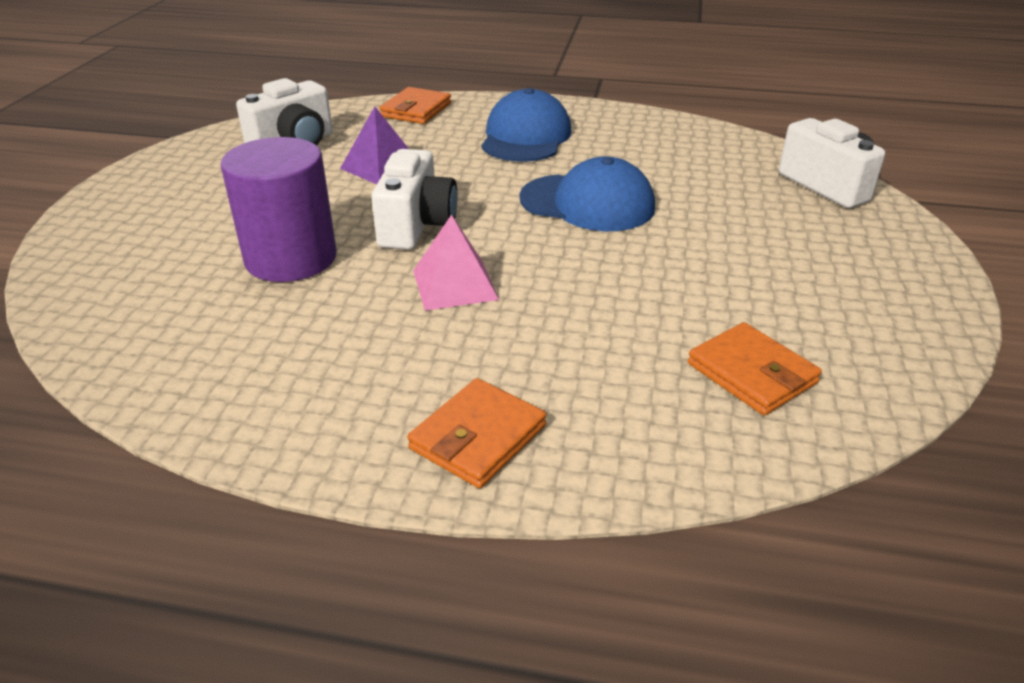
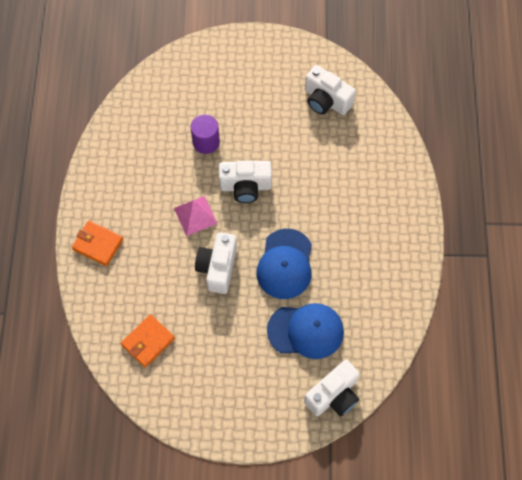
camera: 80 degrees right, 30 degrees up
(291, 258) = (206, 142): purple cylinder -> purple cylinder, size x0.64
(381, 167) = (307, 153): purple pyramid -> none
(416, 110) = (391, 150): orange wallet -> none
(525, 137) = (365, 220): blue cap -> blue cap (306, 331)
(581, 269) = (218, 268): none -> white camera

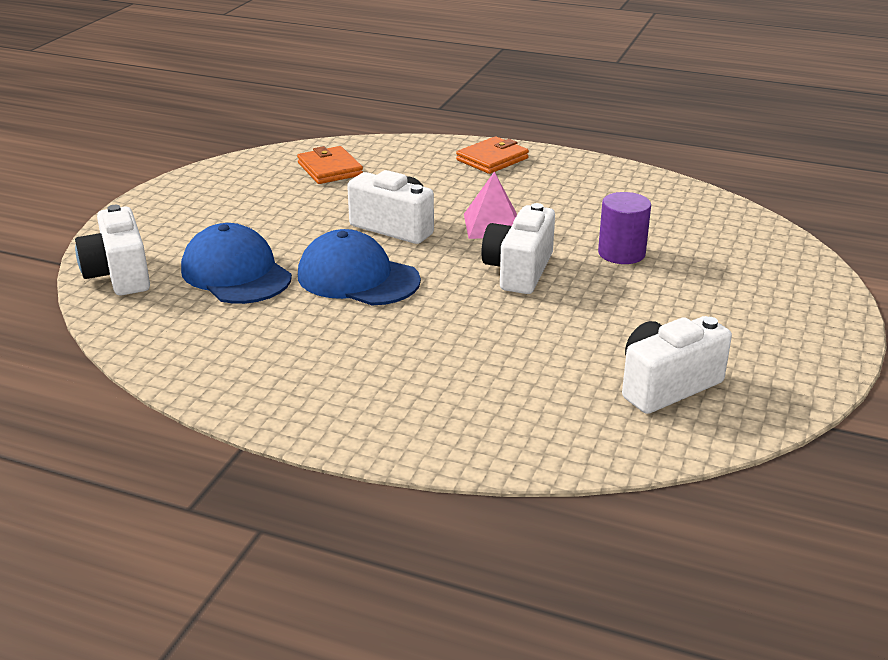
camera: 110 degrees right, 35 degrees down
(306, 331) = (236, 273): blue cap -> blue cap turned 120 degrees clockwise

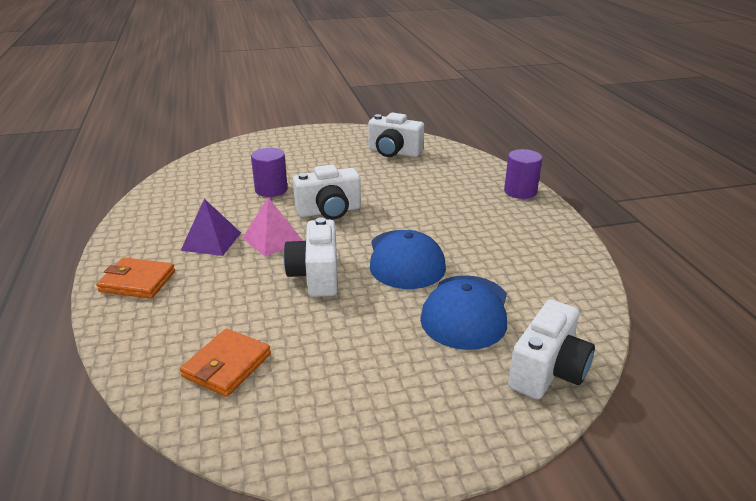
camera: 125 degrees left, 0 degrees up
(397, 436) = (520, 191): none -> purple cylinder
(527, 198) = (211, 241): none -> purple pyramid

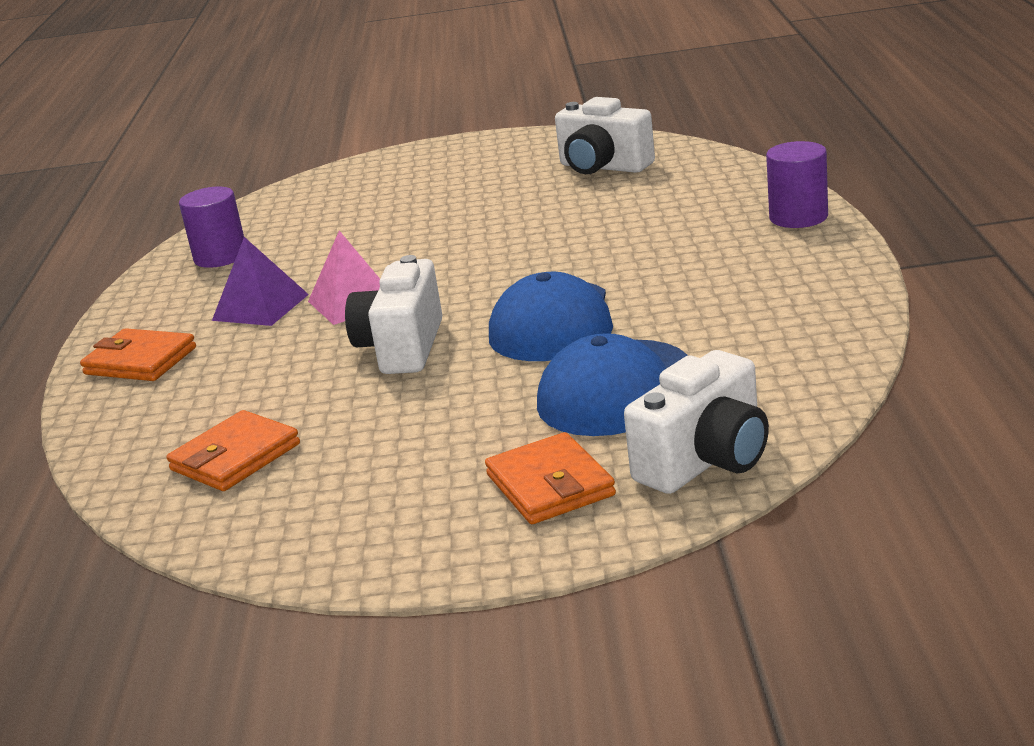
camera: 15 degrees right, 5 degrees down
(271, 190) = (375, 233): purple cylinder -> purple cylinder (220, 257)
(329, 211) = (457, 260): white camera -> none
(455, 391) = (550, 485): none -> orange wallet

